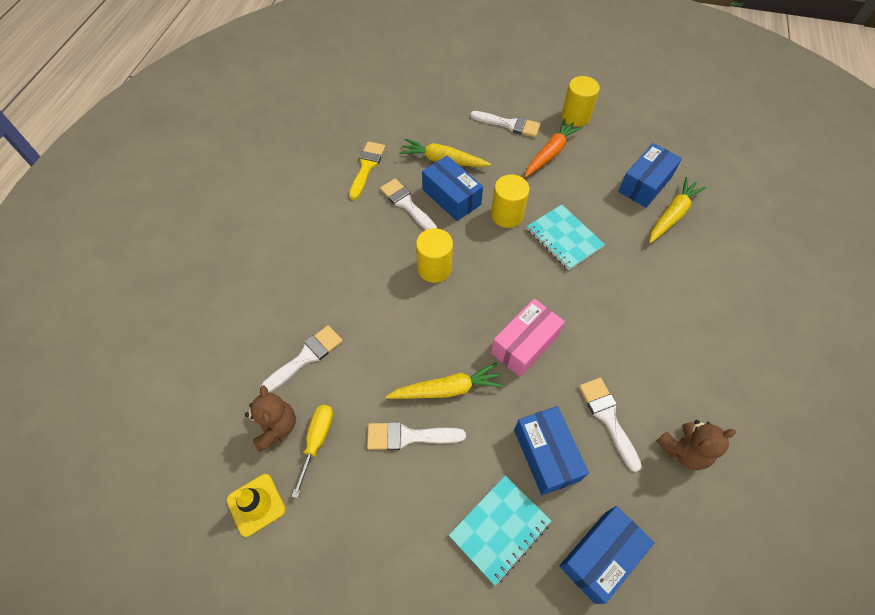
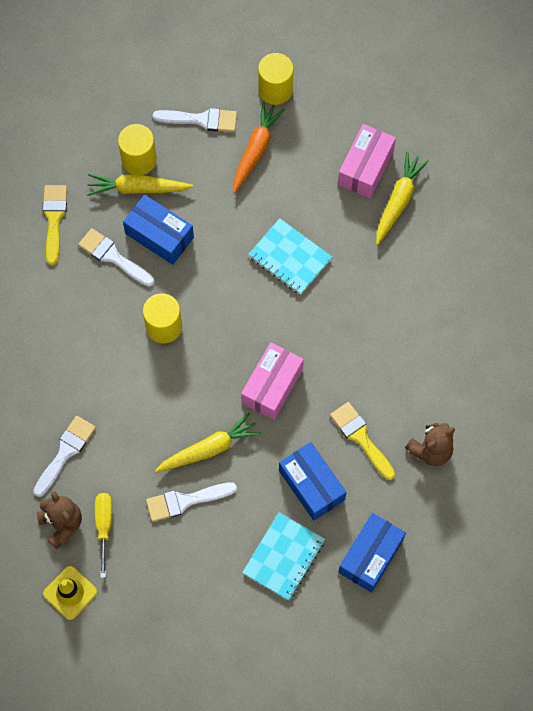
camera: 15 degrees left, 10 degrees up
(507, 215) = (224, 244): yellow cylinder -> yellow cylinder (139, 160)
(607, 417) = (360, 438): white brush -> yellow brush
(645, 184) = (365, 167): blue box -> pink box

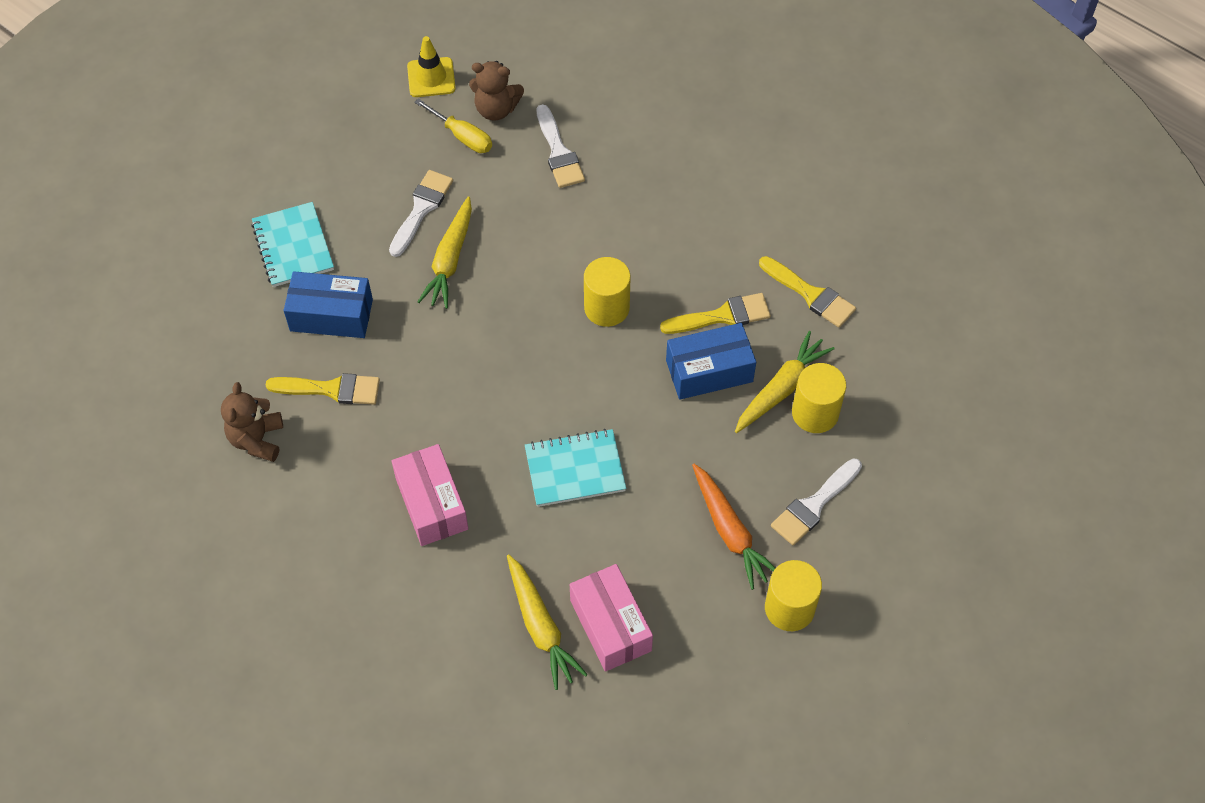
camera: 130 degrees right, 10 degrees down
(113, 257) = (722, 316): white brush -> yellow brush
(272, 386) = (457, 354): pink box -> pink box (431, 504)
(370, 556) = (220, 313): blue box -> none

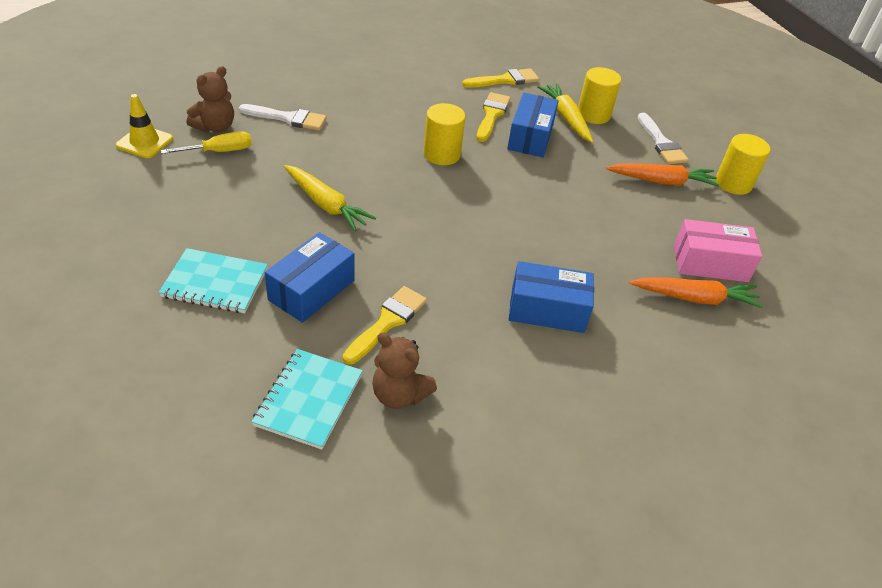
camera: 65 degrees left, 15 degrees down
(421, 209) = (262, 198): white brush -> none
(431, 504) = (547, 310): pink box -> blue box
(540, 627) = (695, 298): yellow carrot -> orange carrot
(575, 469) = (567, 224): turquoise notebook -> turquoise notebook (308, 400)

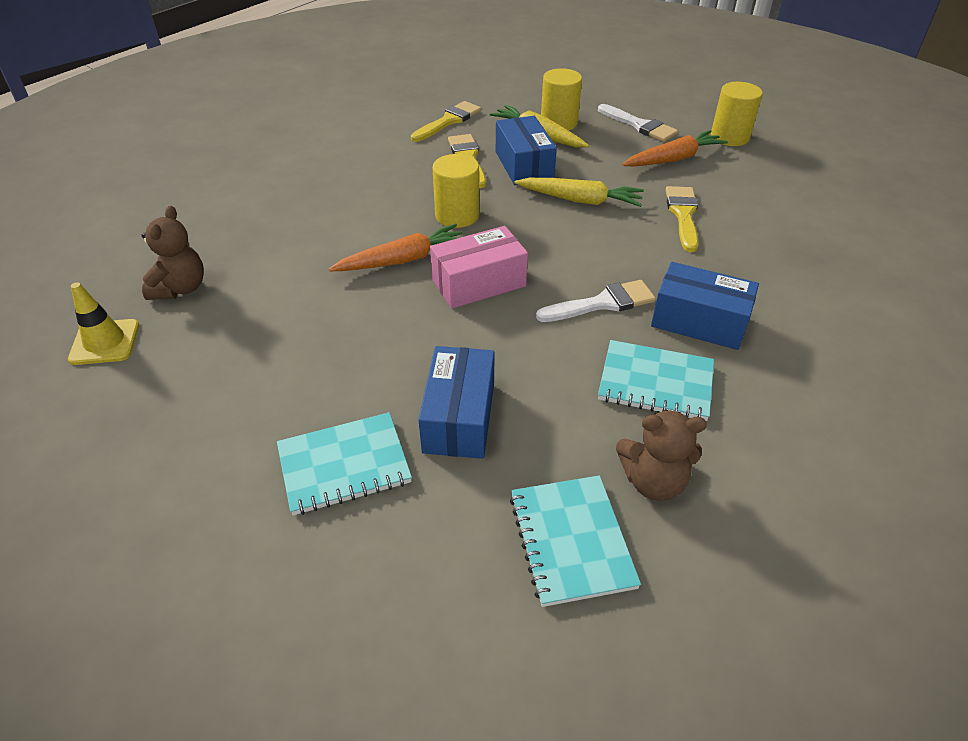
camera: 25 degrees left, 0 degrees up
(219, 151) = (210, 313): yellow screwdriver -> none
(288, 118) = (259, 244): white brush -> white brush (602, 303)
(326, 204) = (387, 318): yellow carrot -> yellow carrot (580, 200)
(387, 322) = (568, 411): yellow brush -> yellow brush (683, 215)
(468, 335) = (655, 383): none -> turquoise notebook
(547, 310) = (699, 321): blue box -> blue box turned 45 degrees clockwise
(695, 298) = (802, 250): orange carrot -> orange carrot (403, 260)
(710, 263) = (782, 214): pink box -> pink box (478, 283)

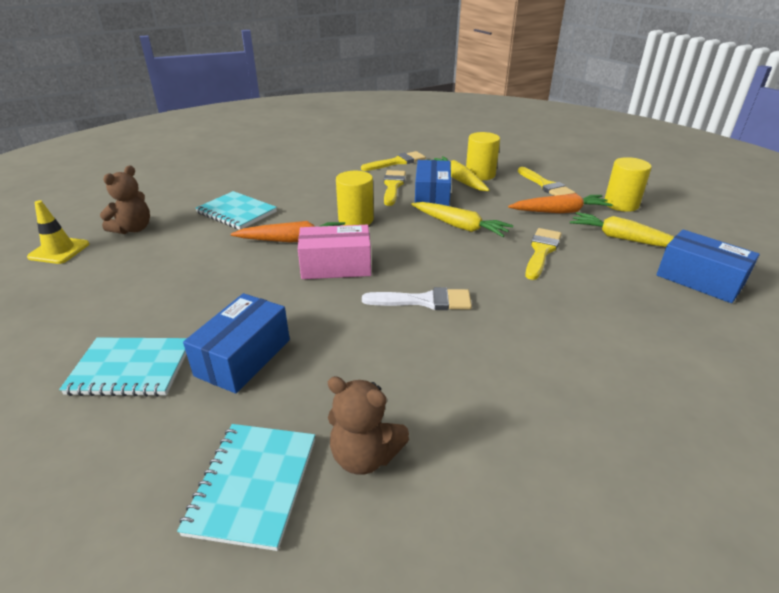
camera: 20 degrees right, 10 degrees down
(640, 125) = (546, 185): white brush -> yellow brush
(655, 383) = (426, 373): turquoise notebook -> turquoise notebook (236, 212)
(699, 321) = (501, 333): blue box -> blue box (699, 280)
(753, 181) = (623, 238): none -> yellow carrot

